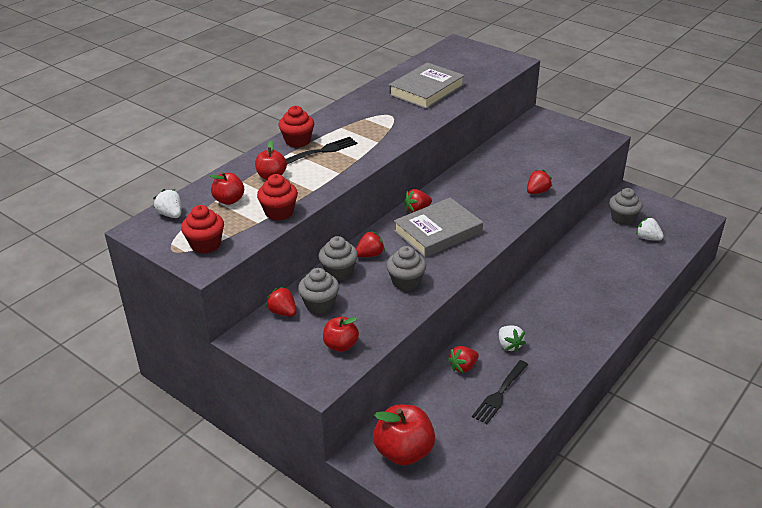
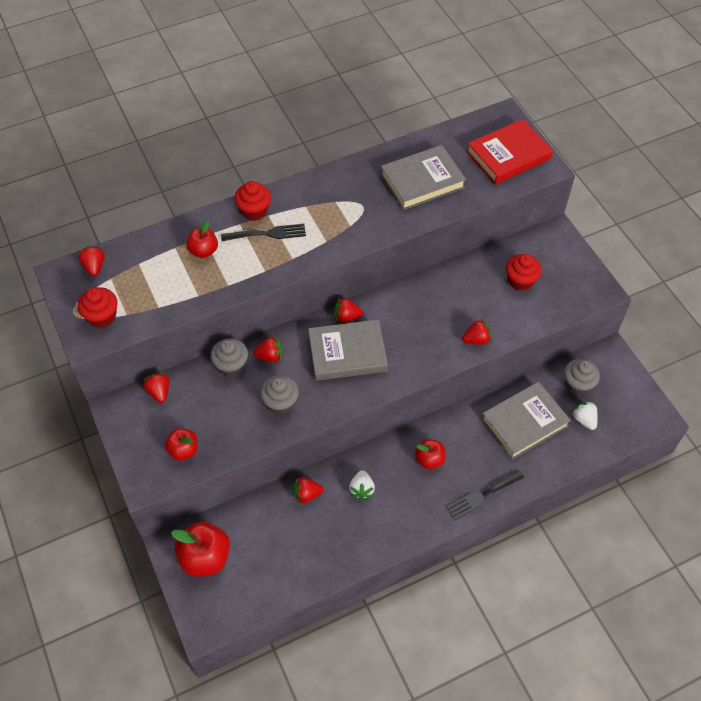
camera: 25 degrees right, 20 degrees up
(171, 214) = (94, 267): white strawberry -> red strawberry
(229, 200) = (151, 268): red apple -> red apple (429, 460)
(279, 212) = (183, 301): red cupcake -> red cupcake (520, 281)
(320, 304) = (193, 397): grey cupcake -> none
(480, 61) = (508, 155): none -> red book
(500, 394) = (319, 537): black fork -> black fork (482, 495)
(604, 255) = (524, 422): none -> grey book

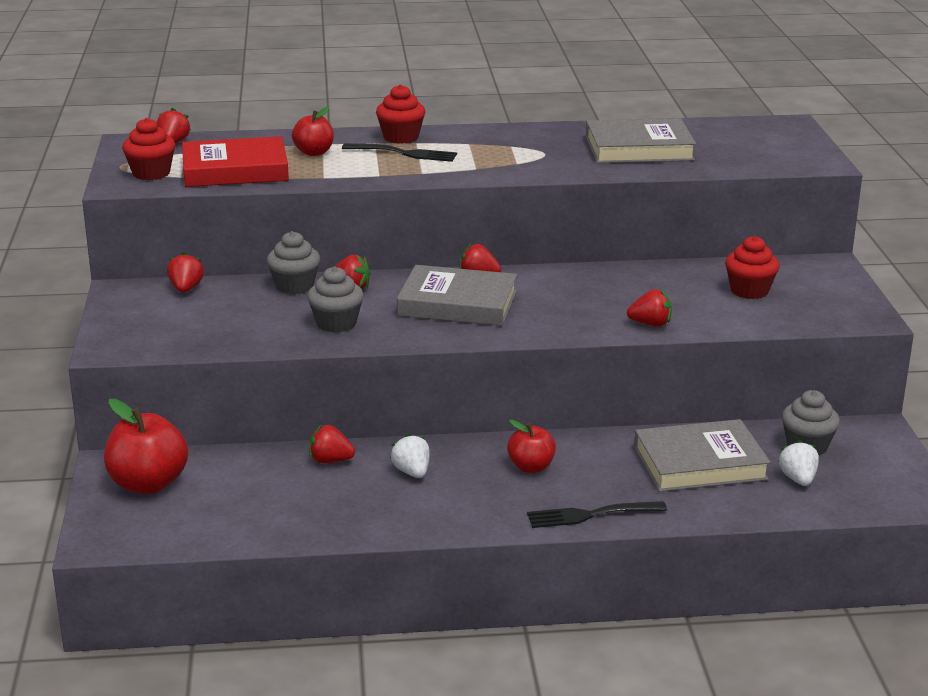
camera: 20 degrees right, 30 degrees down
(183, 450) = (179, 335): red apple -> none
(361, 489) = (412, 472): white strawberry -> white strawberry turned 135 degrees clockwise
(508, 155) = (774, 148): red book -> red book (235, 170)

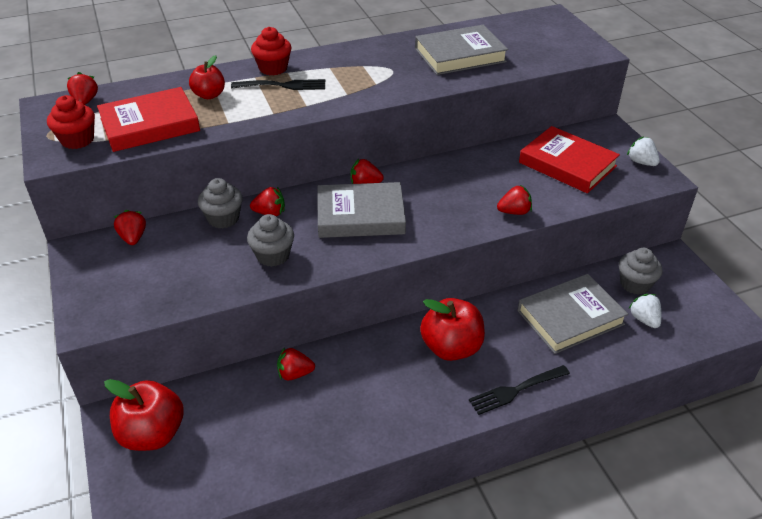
camera: 15 degrees left, 15 degrees up
(412, 472) = (363, 373): white strawberry -> white strawberry (641, 162)
(531, 467) = (451, 347): red apple -> red apple, size x1.66
(749, 291) = (567, 164): red cupcake -> red book

